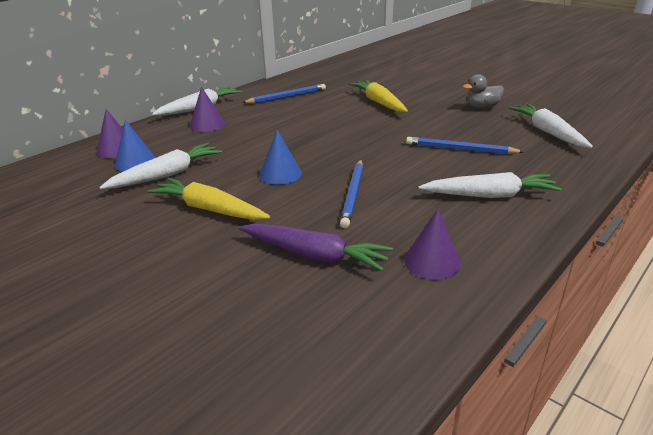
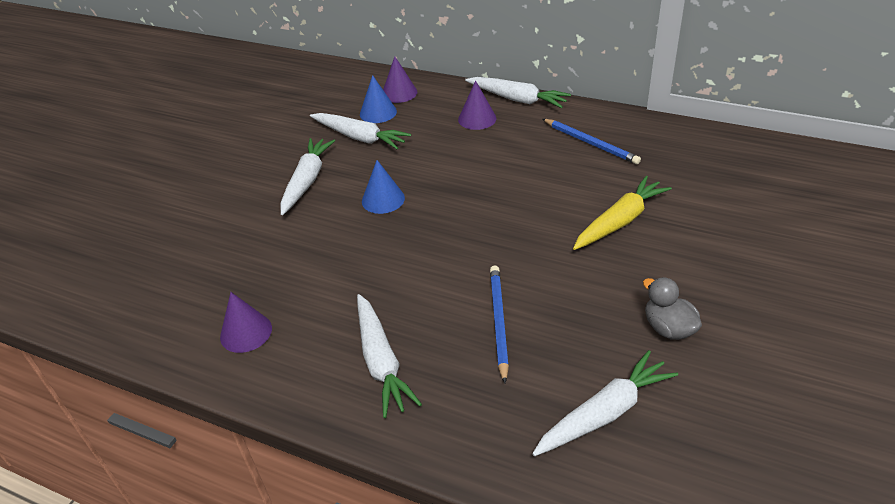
camera: 75 degrees right, 10 degrees up
(209, 209) = (307, 181): yellow carrot -> white carrot
(315, 255) = (246, 259): purple carrot -> none
(353, 194) = (355, 257): blue pencil -> none

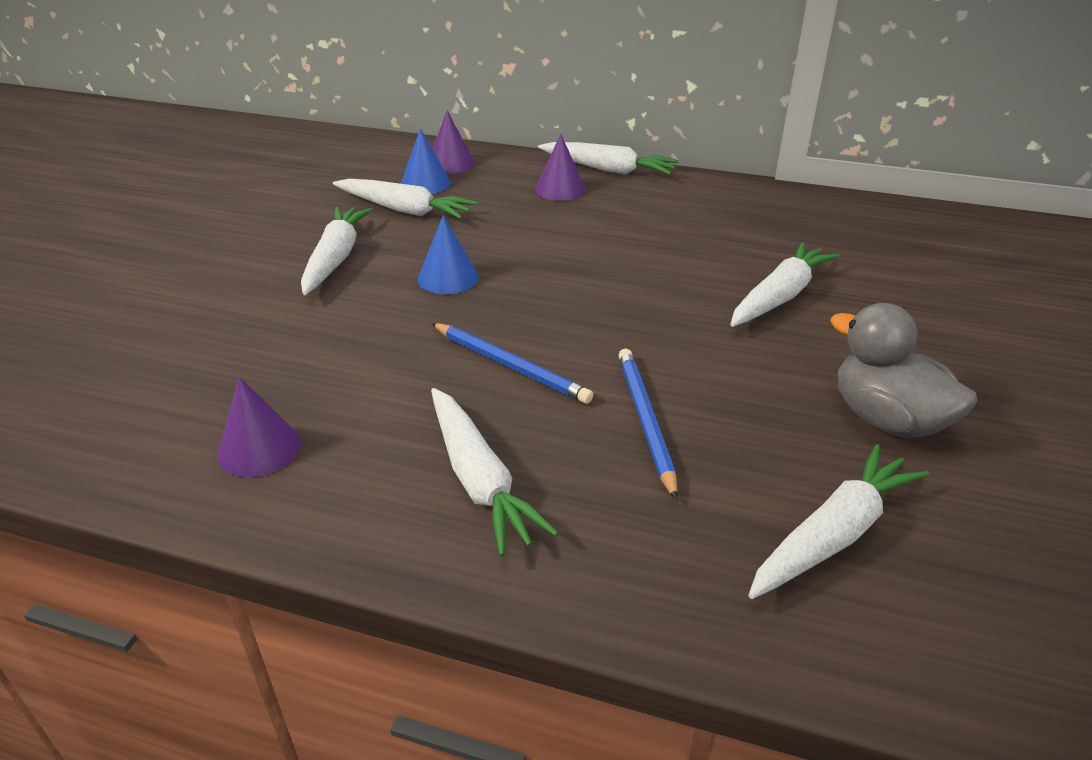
camera: 10 degrees left, 5 degrees down
(590, 143) = (715, 213): blue pencil -> blue pencil (510, 365)
(620, 221) = (780, 296): yellow carrot -> white carrot
(668, 328) = (887, 420): grey duck -> grey duck, size x1.50

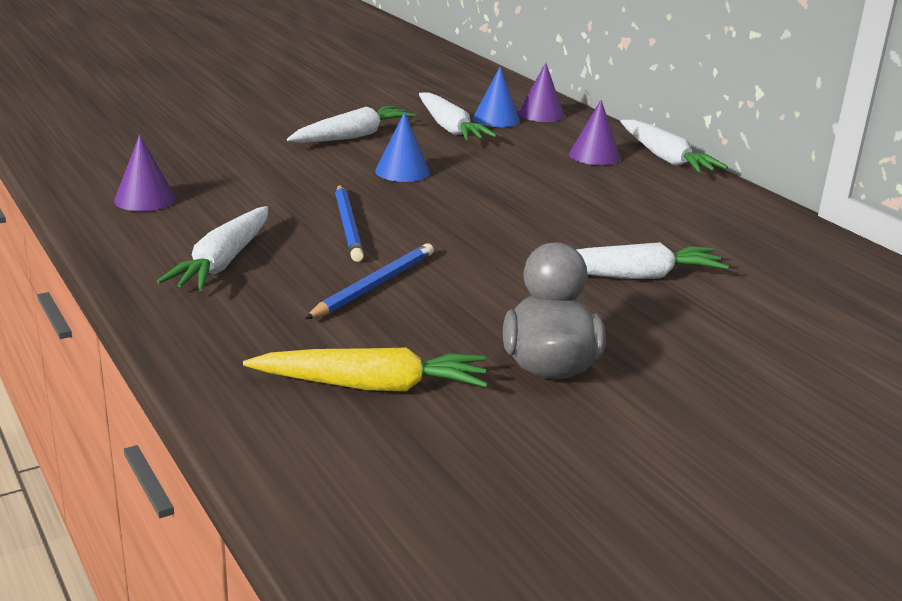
camera: 40 degrees right, 10 degrees down
(834, 534) = (372, 386): white carrot -> yellow carrot

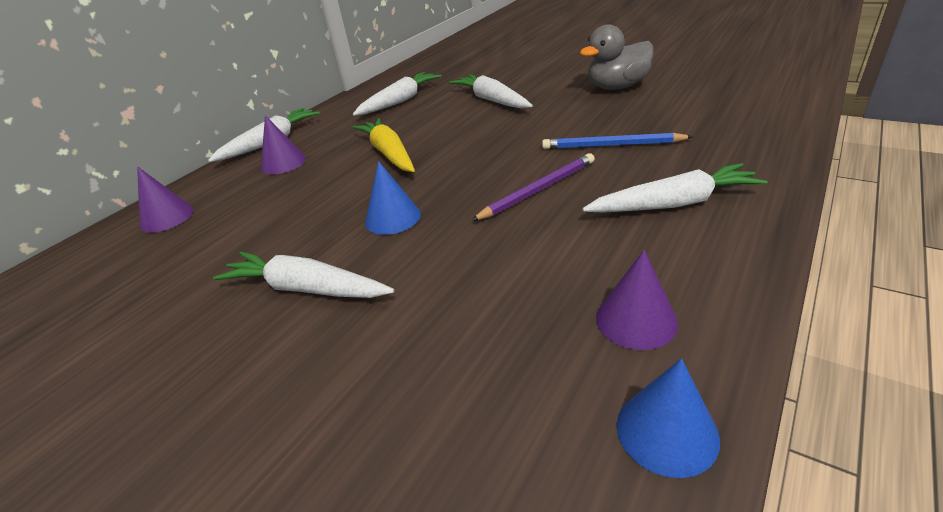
camera: 110 degrees left, 10 degrees up
(348, 226) = (538, 190): blue pencil -> purple pencil
(372, 386) = (708, 106): yellow carrot -> yellow carrot (389, 153)
(449, 128) = (240, 245): white carrot -> white carrot (400, 101)
(496, 119) = (194, 232): blue cone -> blue cone (667, 431)

